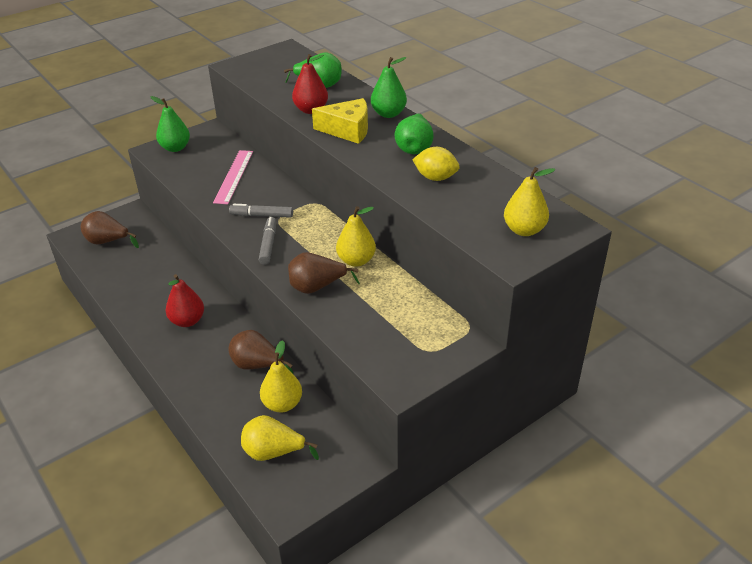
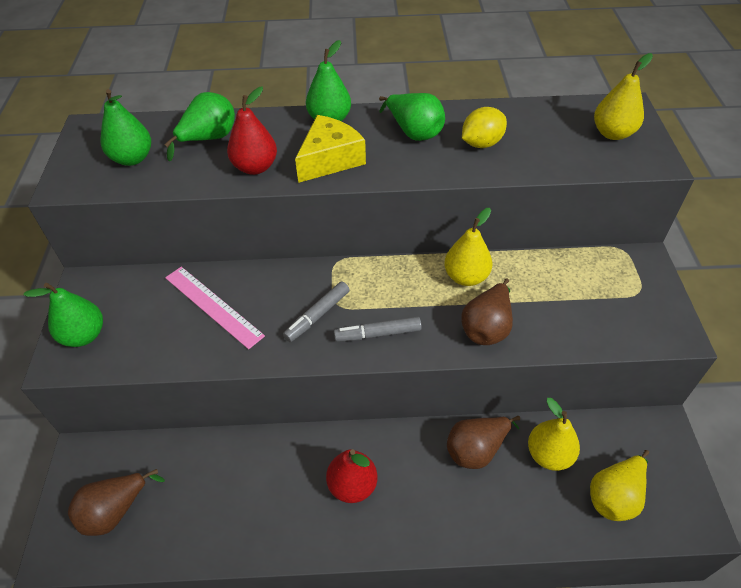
camera: 55 degrees left, 10 degrees up
(268, 244) = (378, 334): grey marker -> grey marker turned 45 degrees counterclockwise
(275, 72) = (132, 158): none -> green pear

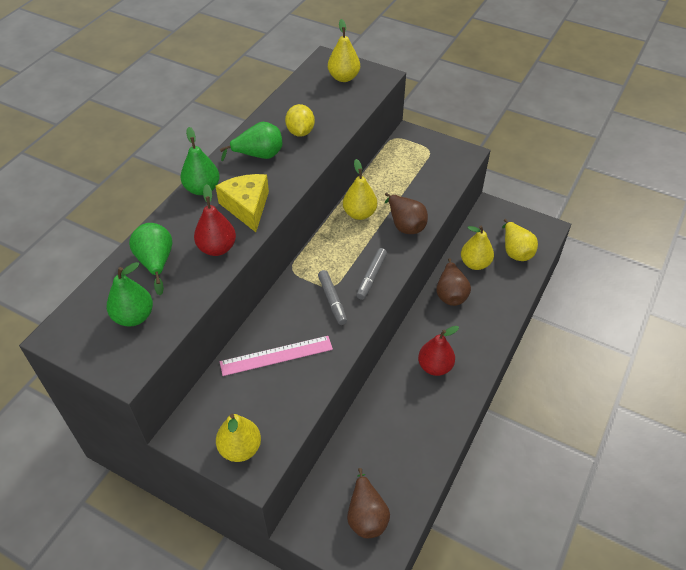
camera: 60 degrees left, 0 degrees up
(84, 335) = (240, 448): green pear -> yellow pear

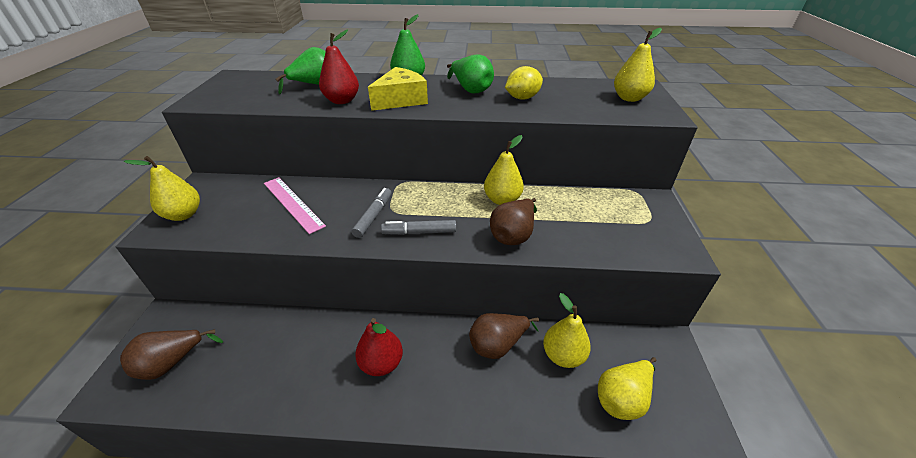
camera: 65 degrees right, 10 degrees down
(134, 317) = (253, 92): green pear -> none
(332, 300) = (373, 216): grey marker -> grey marker turned 150 degrees clockwise

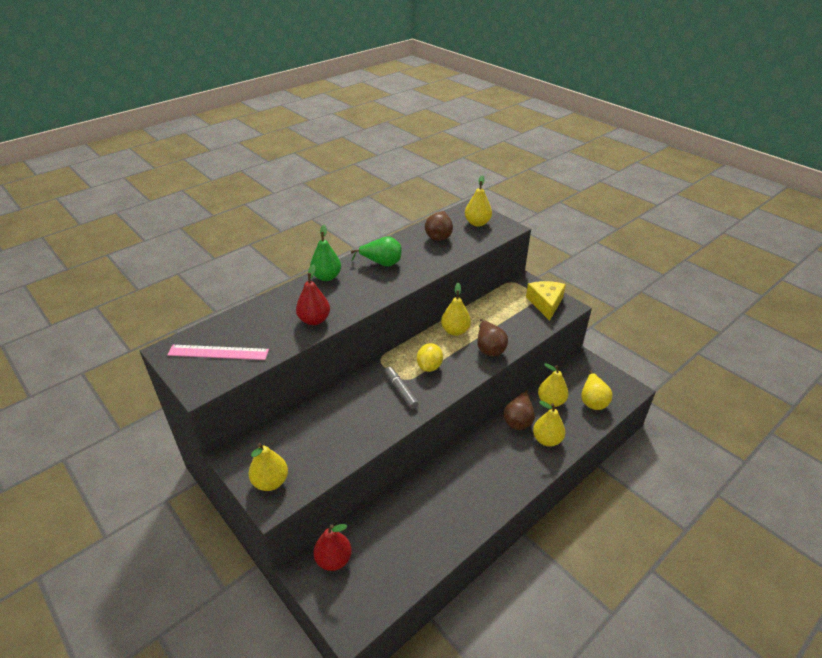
camera: 45 degrees left, 0 degrees up
(172, 363) = (362, 580): brown pear -> brown pear (439, 236)
(293, 203) = (335, 419): pink ruler -> pink ruler (218, 352)
(315, 85) = (264, 319): green pear -> none
(381, 363) = (478, 475): red pear -> red pear (333, 559)
(401, 100) = (353, 296): yellow cheese -> yellow cheese (545, 304)
(419, 232) = (441, 381): grey marker -> none
(501, 392) = (547, 440): none -> yellow pear
(522, 98) = (422, 254): yellow lemon -> yellow lemon (429, 367)

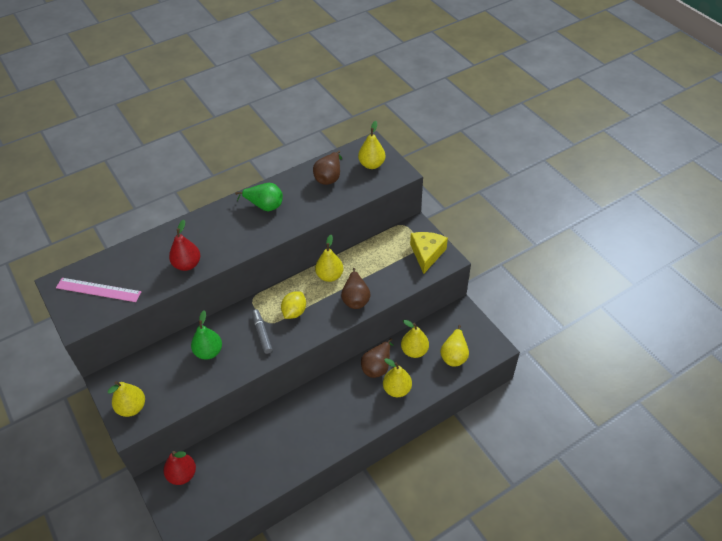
camera: 10 degrees right, 10 degrees up
(326, 277) = (210, 217): green pear -> green pear (209, 352)

